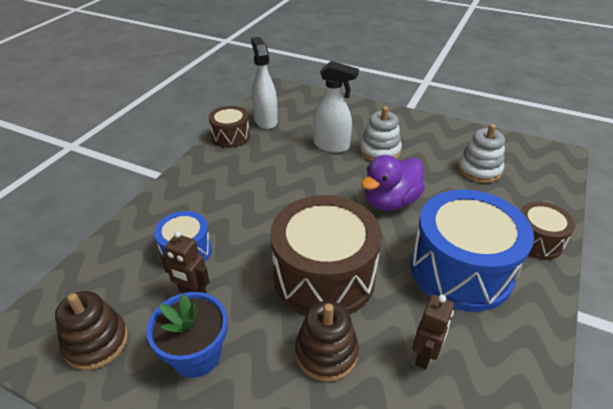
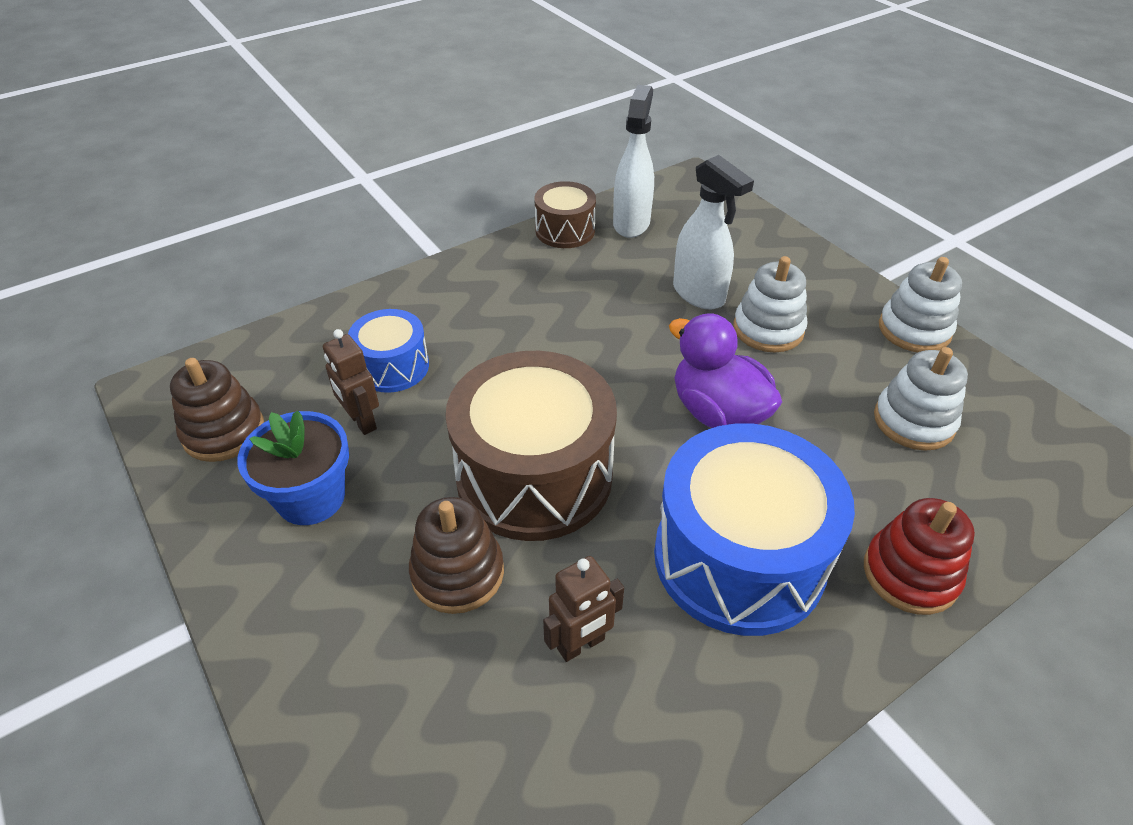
camera: 30 degrees right, 5 degrees up
(390, 201) = (718, 412): purple duck -> purple duck turned 60 degrees clockwise
(444, 128) = (914, 330): none -> white stacking toy
(536, 241) = (910, 574): brown drum -> red stacking toy

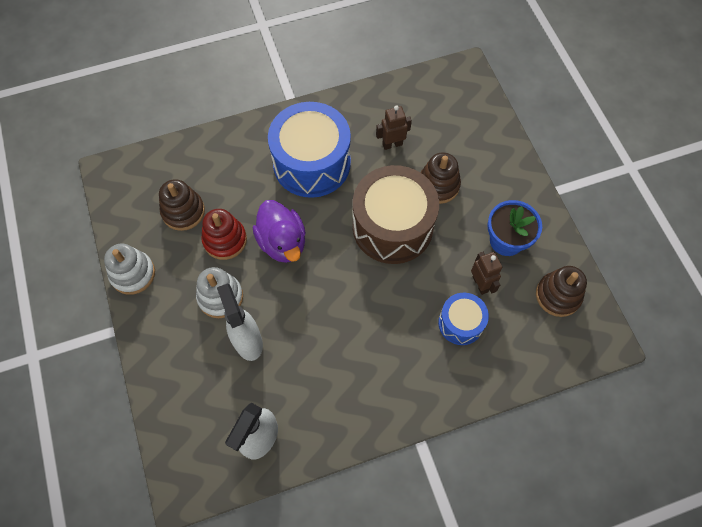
camera: 165 degrees left, 20 degrees up
(565, 230) = (315, 442): brown drum -> none
(910, 574) = (243, 140): red stacking toy -> red stacking toy (225, 240)
(913, 421) = (183, 211): white stacking toy -> brown stacking toy

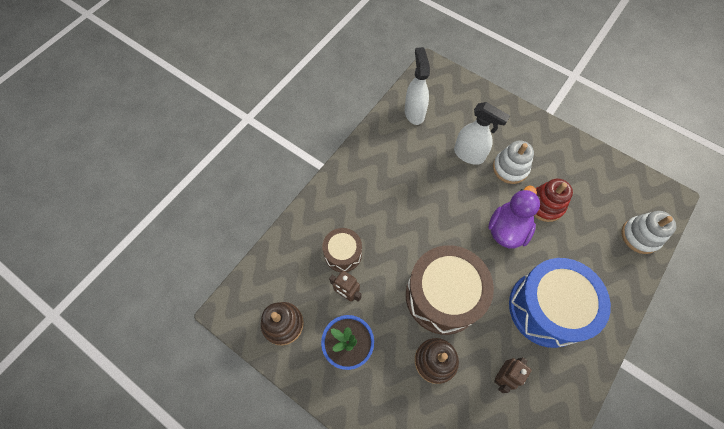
camera: 145 degrees right, 0 degrees up
(133, 274) = (575, 147): white stacking toy -> white stacking toy (640, 236)
(183, 211) = (592, 205): brown stacking toy -> none
(282, 242) = (507, 229): purple duck -> purple duck turned 90 degrees clockwise
(460, 323) = (343, 254): blue drum -> brown drum

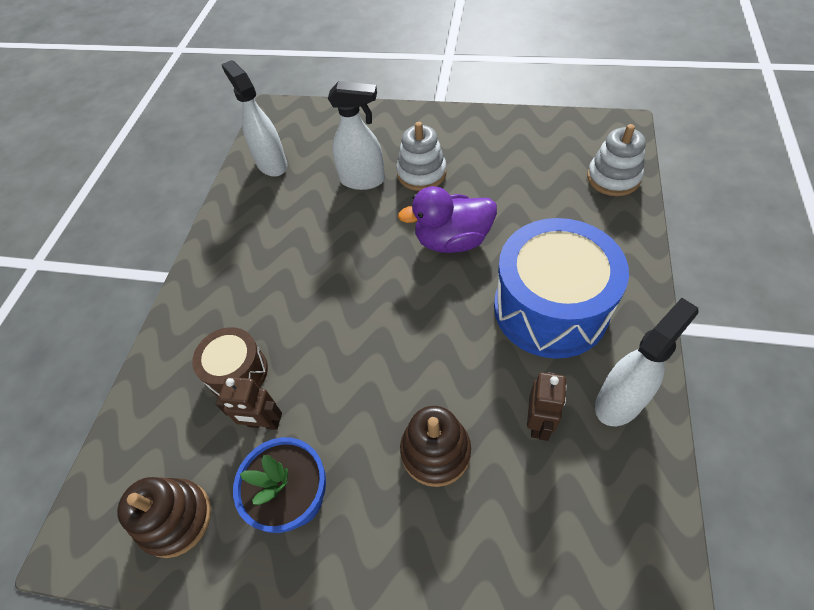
camera: 20 degrees left, 10 degrees down
(443, 296) = (406, 359): brown drum -> none
(507, 229) = (452, 240): purple duck -> purple duck turned 105 degrees counterclockwise
(545, 205) = (485, 194): red stacking toy -> none
(557, 388) = (619, 401): none -> white spray bottle

